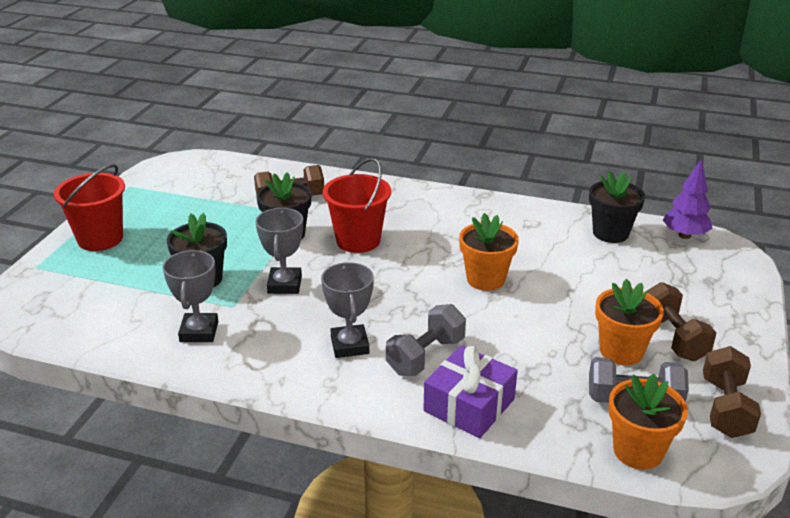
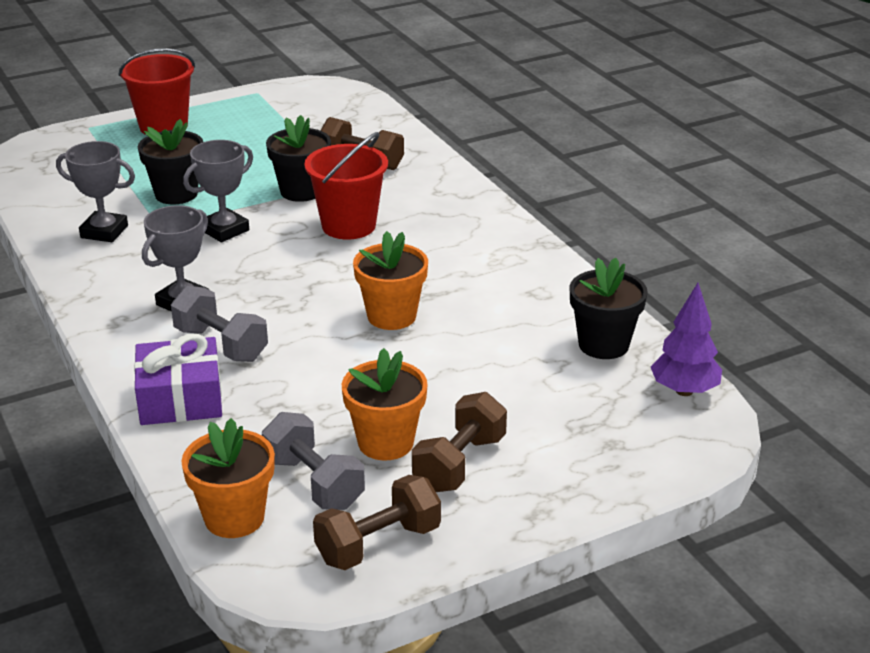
camera: 45 degrees right, 0 degrees up
(199, 332) = (104, 232): grey trophy -> grey trophy turned 60 degrees clockwise
(426, 356) = (221, 344): grey dumbbell -> grey dumbbell turned 45 degrees clockwise

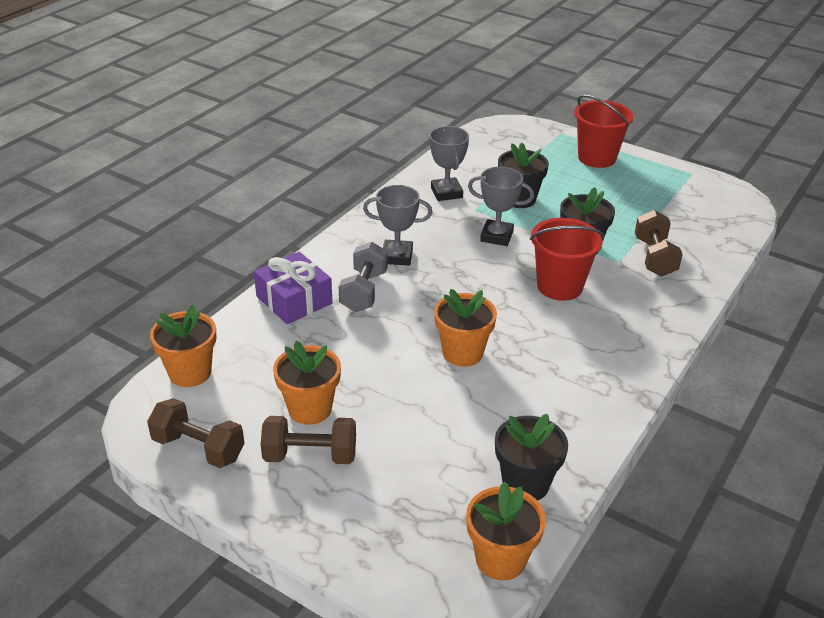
camera: 60 degrees right, 5 degrees up
(314, 483) = (245, 392): grey dumbbell -> none
(684, 391) = (500, 559): purple tree -> orange flower pot

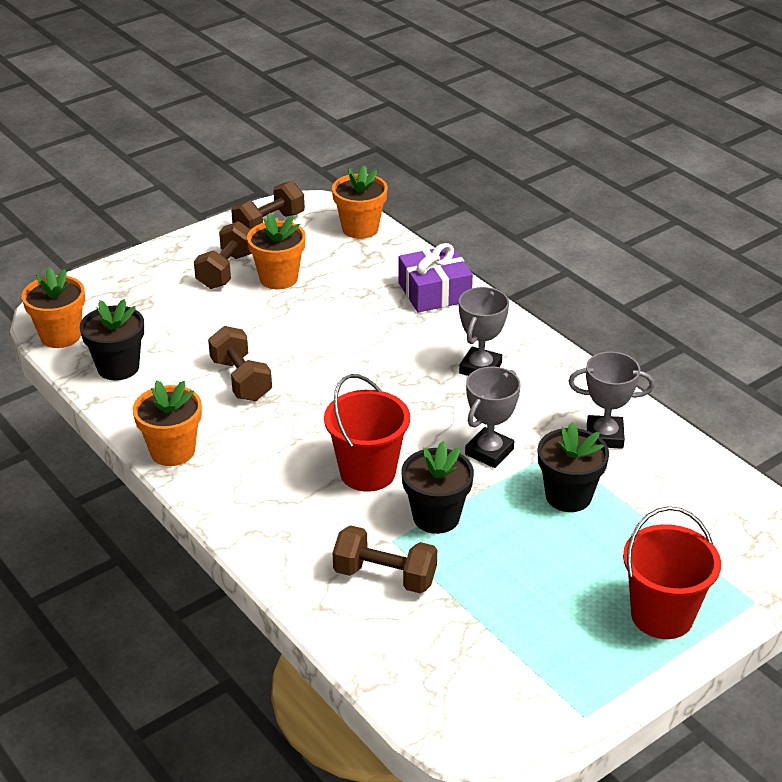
camera: 110 degrees right, 0 degrees up
(364, 291) = (428, 335): grey dumbbell -> none
(462, 353) = (298, 374): orange flower pot -> orange flower pot (172, 451)
(491, 387) = (241, 380): none -> brown dumbbell

